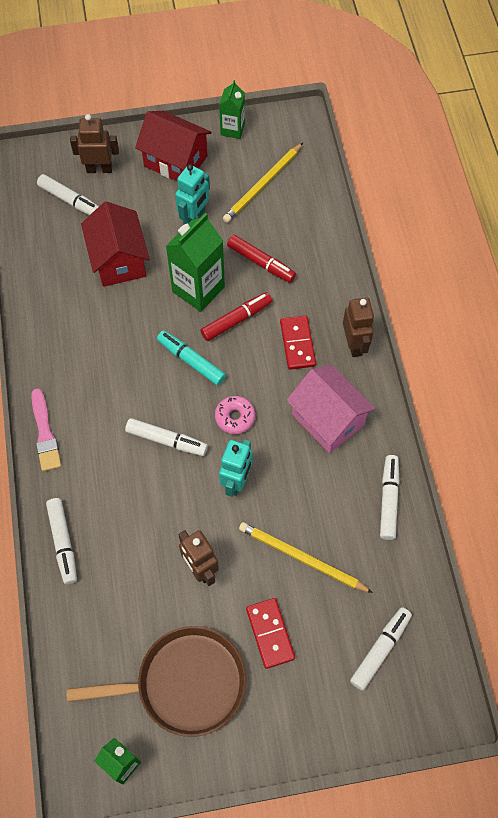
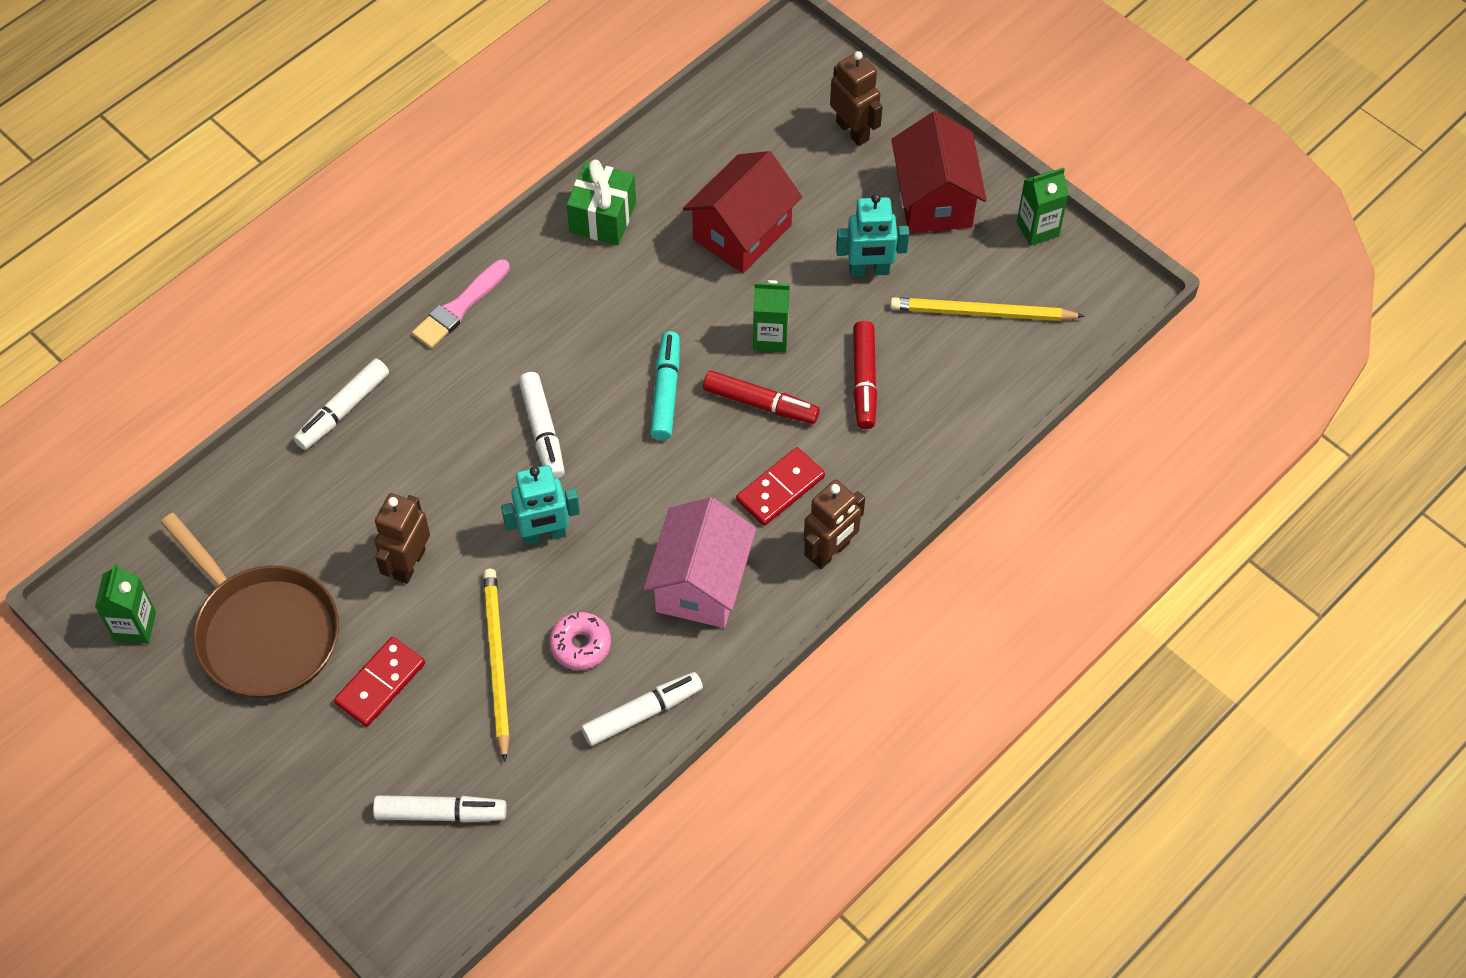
camera: 55 degrees right, 5 degrees down
(49, 322) = (603, 217): none -> green gift
(70, 201) = (782, 132): white marker -> none
(198, 289) = (770, 338): green carton -> green carton, size x0.59
(235, 417) = (626, 482): pink donut -> pink donut (580, 645)

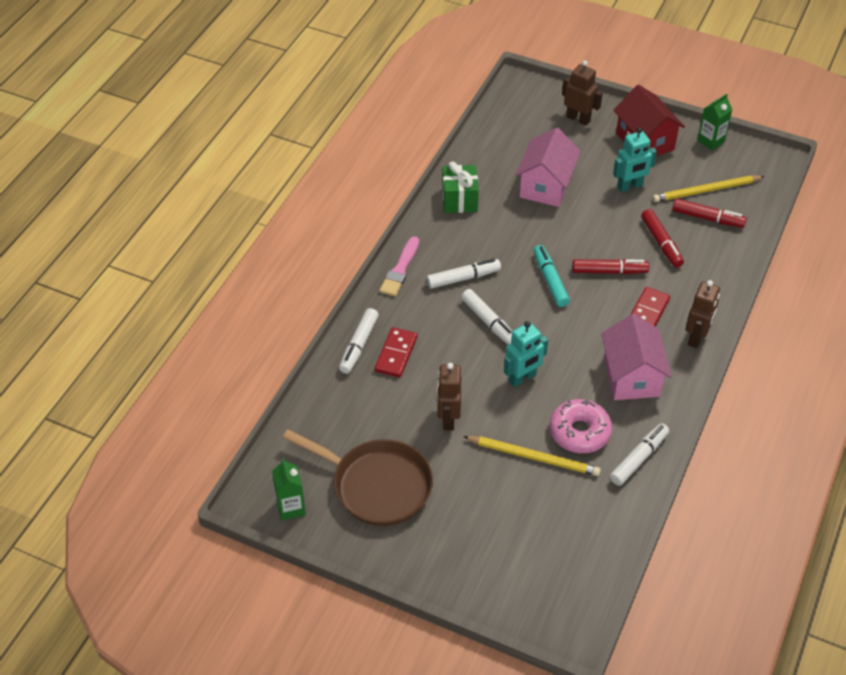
camera: 20 degrees left, 10 degrees down
(380, 683) = (468, 492): red domino -> red domino (396, 354)
(441, 813) = (548, 555): white marker -> white marker (463, 278)
(497, 662) = (534, 457): yellow pencil -> yellow pencil turned 135 degrees clockwise
(580, 645) = (579, 432): pink donut -> pink donut, size x1.53
(742, 232) = (545, 186): red house -> pink house
(770, 338) = (594, 235): green carton -> none
(958, 361) = (707, 218): none -> red marker

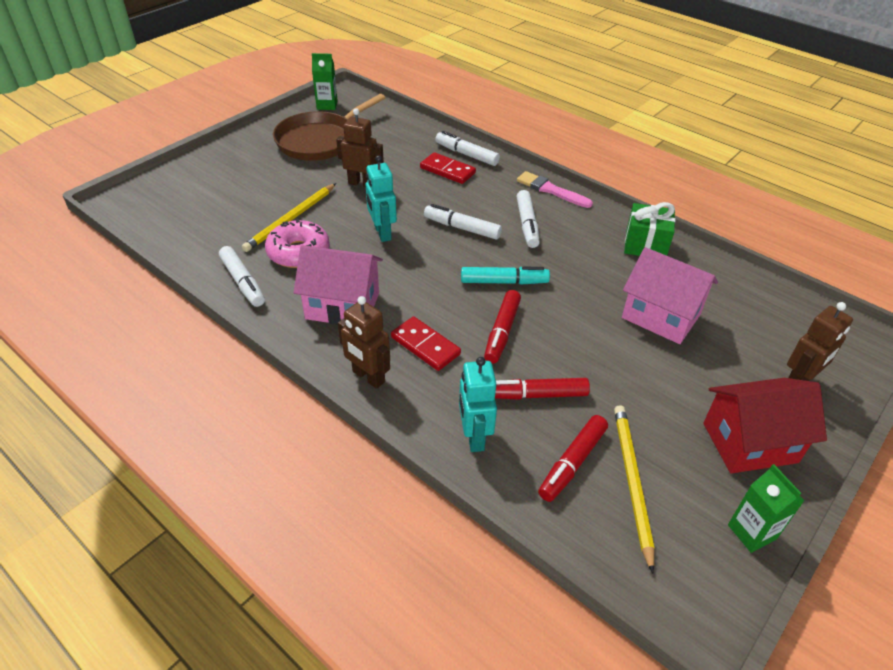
camera: 105 degrees right, 5 degrees down
(489, 322) = (462, 228): white marker -> white marker turned 45 degrees clockwise
(630, 186) = (652, 396): turquoise robot -> turquoise robot (474, 436)

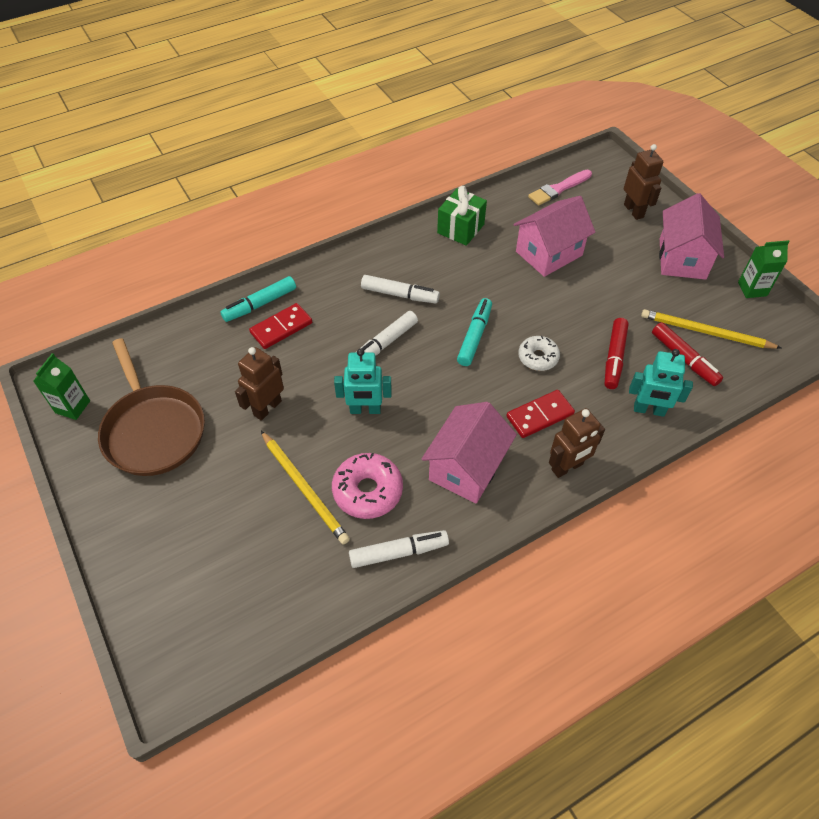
camera: 70 degrees left, 10 degrees up
(466, 154) = (260, 304): white marker -> turquoise marker
(502, 332) = (538, 357): red marker -> white donut
(551, 190) = (354, 260): pink brush -> pink brush (558, 189)
(749, 443) = (682, 259): red house -> pink house

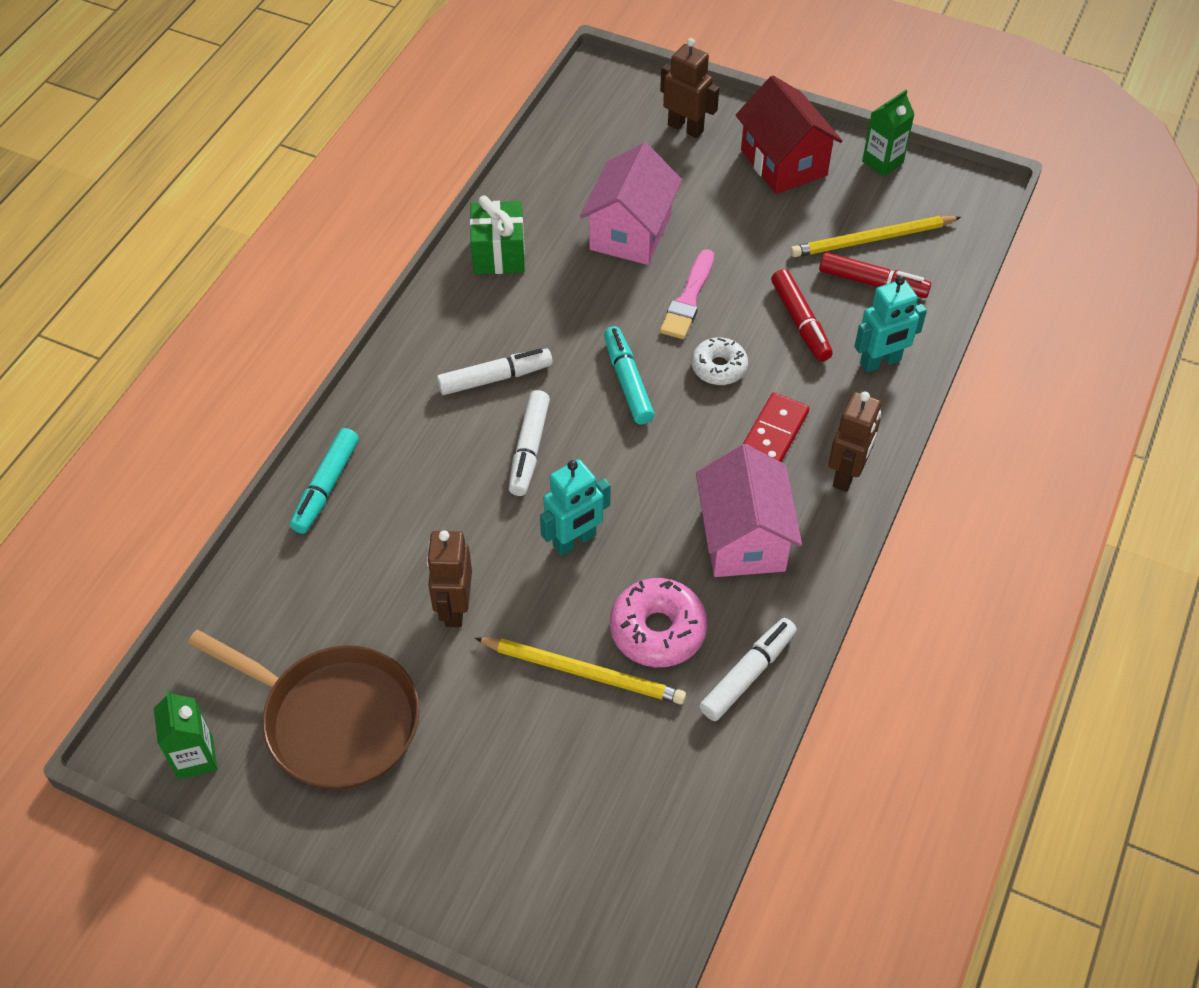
camera: 35 degrees left, 0 degrees up
(281, 328) = (382, 501): red domino -> none
(558, 189) = (576, 142): pink brush -> pink brush (688, 299)
(682, 259) = (783, 162): pink house -> red house

